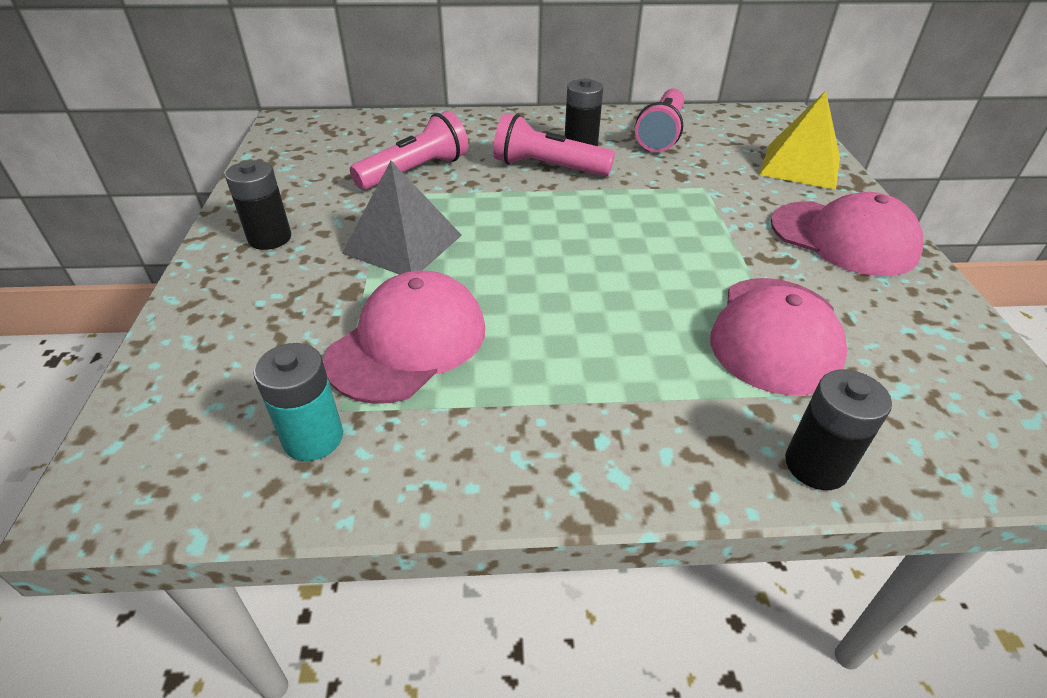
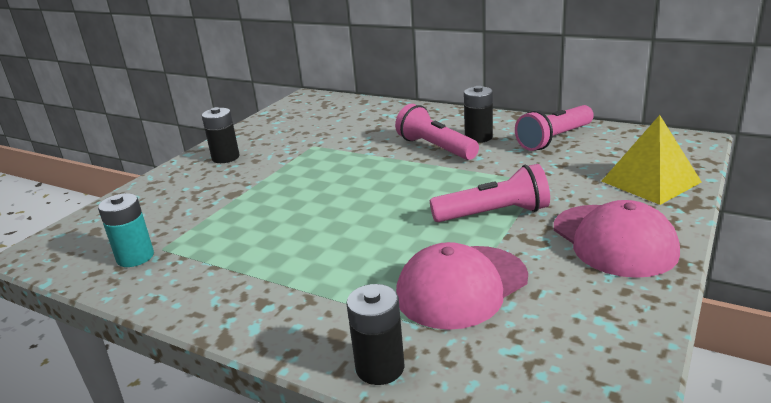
camera: 35 degrees right, 15 degrees down
(403, 244) = (289, 175): grey pyramid -> none
(408, 342) = (230, 226): pink cap -> none
(416, 171) = (346, 136): pink flashlight -> pink flashlight (494, 214)

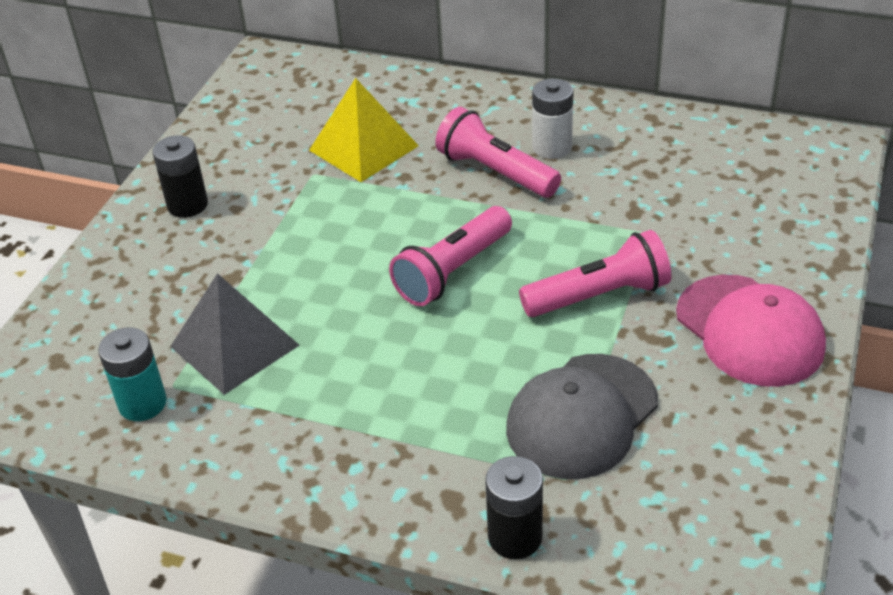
camera: 10 degrees left, 15 degrees up
(216, 228) = (234, 345): none -> grey pyramid
(461, 286) = (582, 416): pink cap -> grey cap
(478, 137) = (552, 147): black battery -> white battery
(554, 139) = (657, 148): pink flashlight -> pink flashlight (452, 271)
(650, 181) = (788, 226): yellow pyramid -> yellow pyramid (363, 148)

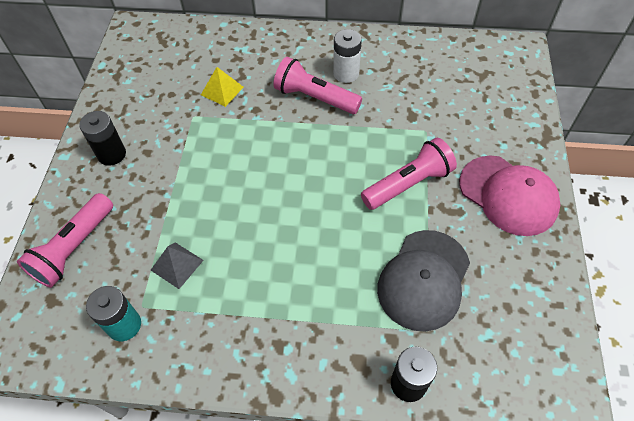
camera: 15 degrees left, 15 degrees up
(234, 345) = (177, 265): grey pyramid -> grey pyramid, size x0.59
(363, 148) = (222, 91): yellow pyramid -> yellow pyramid, size x0.59
(452, 271) = (308, 180): pink flashlight -> pink flashlight (74, 248)

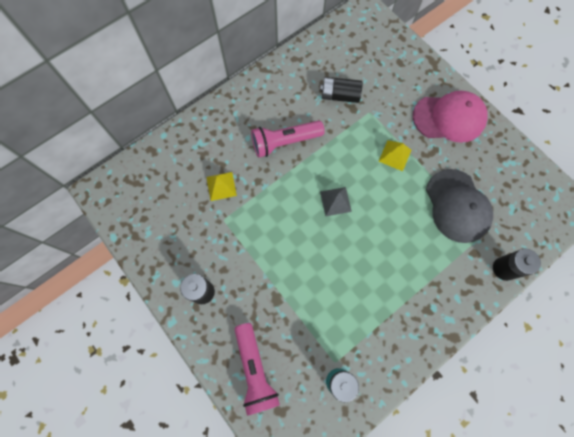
camera: 45 degrees left, 15 degrees up
(177, 265) = (326, 320): grey pyramid -> grey pyramid (335, 201)
(346, 73) = (285, 109): white battery -> none
(408, 184) = (395, 155): pink flashlight -> yellow pyramid
(411, 97) = (340, 96): none -> black battery

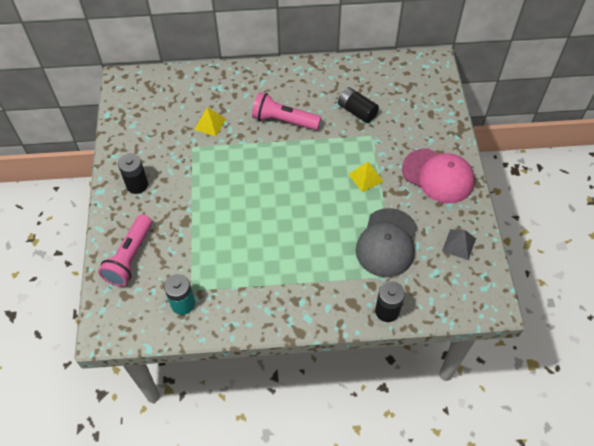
camera: 35 degrees right, 15 degrees down
(335, 201) = (288, 182): grey pyramid -> grey pyramid (459, 244)

